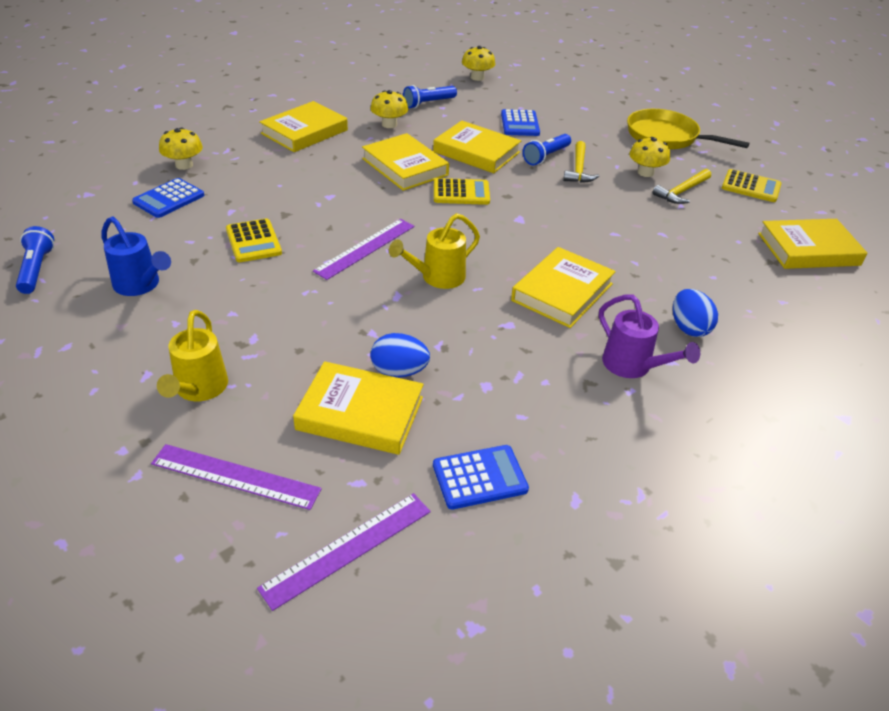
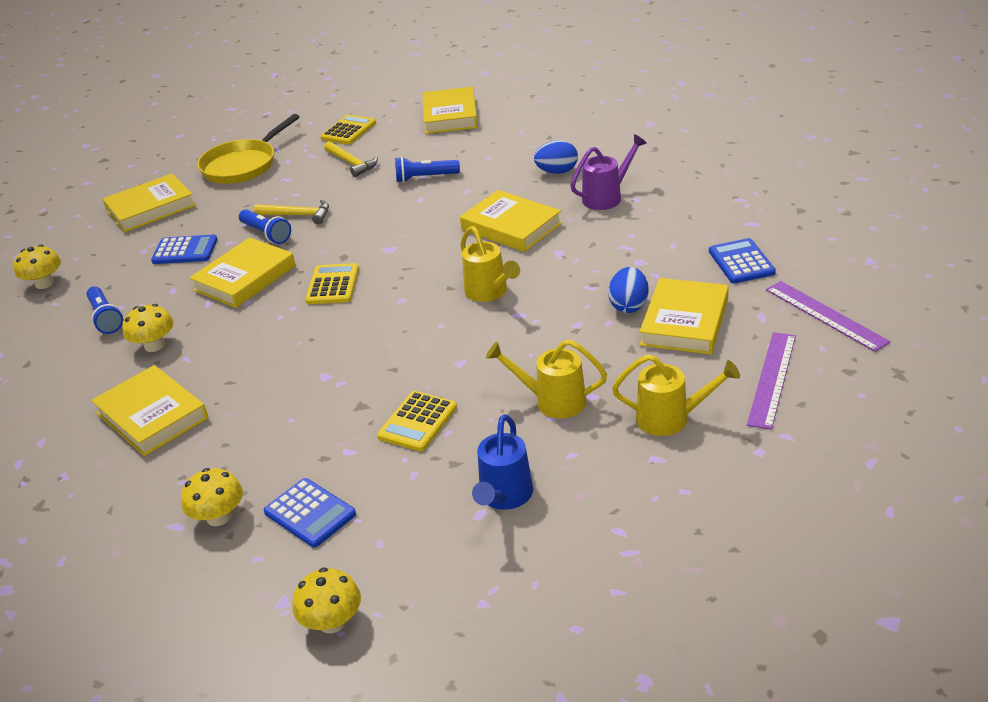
camera: 80 degrees left, 5 degrees down
(36, 269) = (471, 601): blue flashlight -> blue flashlight (425, 178)
(140, 285) = (504, 497): blue watering can -> blue watering can turned 150 degrees clockwise
(253, 241) = (417, 422): yellow calculator -> yellow calculator turned 135 degrees clockwise
(254, 314) = (553, 401): none -> yellow watering can
(365, 248) = (436, 340): purple ruler -> none
(405, 167) = (267, 326): yellow book -> yellow book (151, 208)
(645, 172) = (312, 179): yellow mushroom -> yellow mushroom (332, 622)

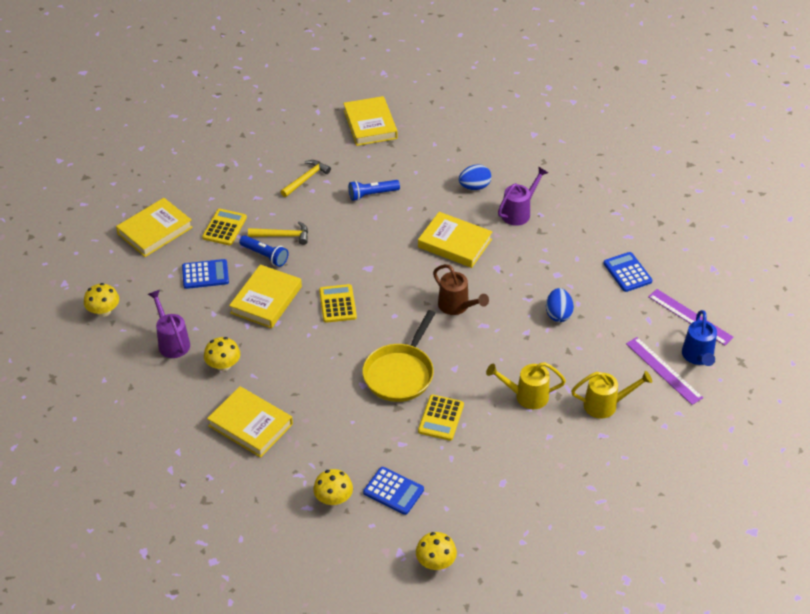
camera: 15 degrees left, 10 degrees up
(105, 318) = (172, 342): blue flashlight -> purple watering can
(243, 165) = (214, 182): yellow pan -> yellow pan (400, 373)
(348, 130) = (289, 142): yellow calculator -> yellow calculator (224, 227)
(351, 163) = (306, 179): yellow hammer -> yellow hammer turned 90 degrees counterclockwise
(489, 292) = (457, 306): yellow watering can -> brown watering can
(504, 497) = (515, 469): blue watering can -> blue watering can (698, 357)
(684, 322) = (599, 326): yellow book -> none
(772, 379) = (663, 370): purple ruler -> purple ruler turned 45 degrees counterclockwise

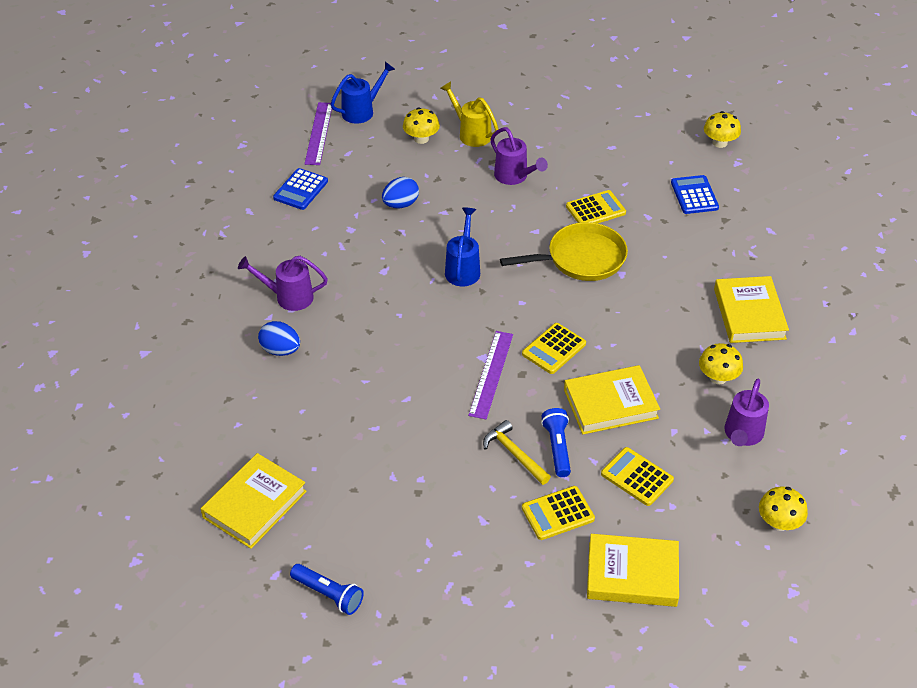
camera: 130 degrees left, 0 degrees up
(205, 274) = (637, 477): blue calculator -> yellow calculator
(306, 179) = (408, 497): yellow hammer -> none
(333, 498) = (744, 221): yellow mushroom -> yellow mushroom (421, 138)
(372, 194) = (375, 423): blue flashlight -> blue flashlight (328, 594)
(454, 243) = (382, 317): yellow book -> none
(457, 306) = (463, 269): brown watering can -> blue watering can
(526, 396) = (514, 177): yellow watering can -> purple watering can
(663, 370) = (398, 121): purple ruler -> purple ruler (491, 374)

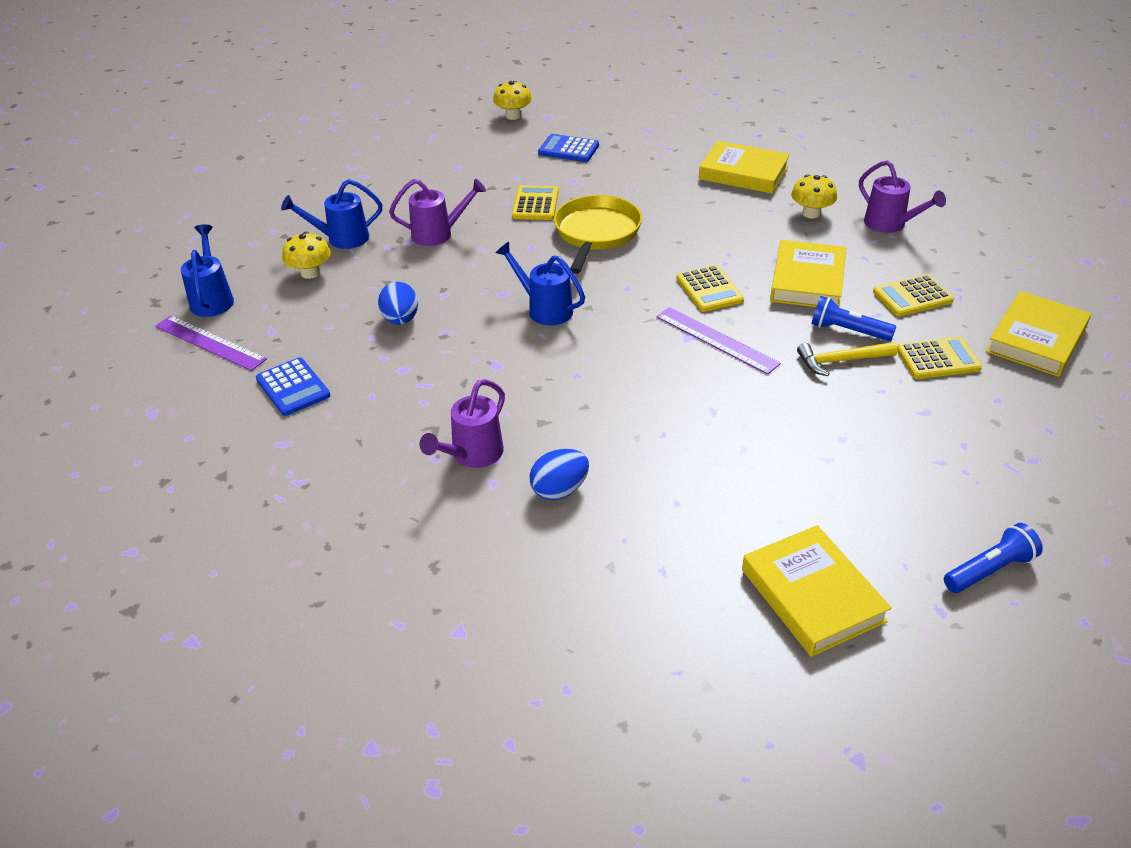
camera: 60 degrees left, 5 degrees down
(471, 133) = (342, 239): yellow watering can -> blue watering can
(558, 513) = (938, 359): yellow calculator -> yellow calculator turned 105 degrees counterclockwise
(779, 522) = (1003, 241): yellow mushroom -> none

